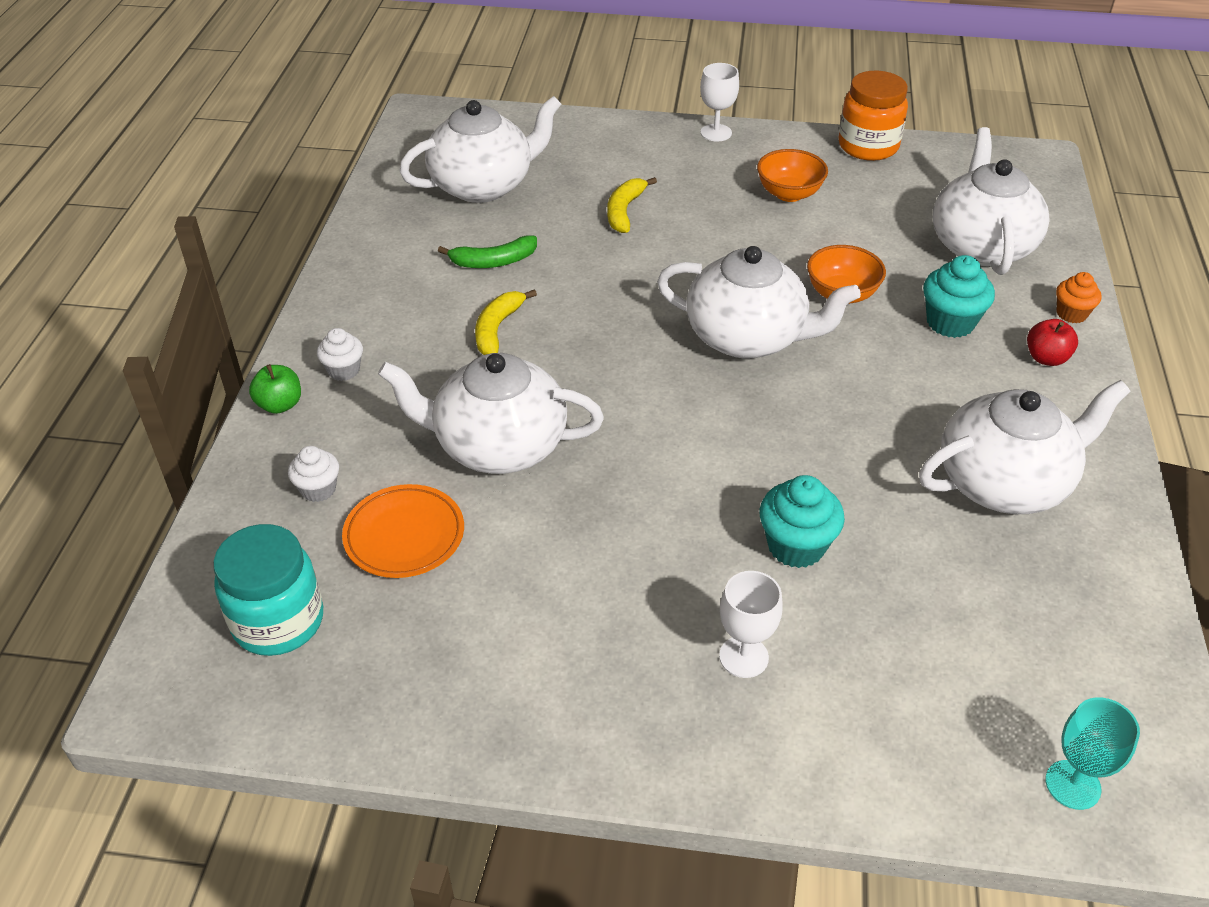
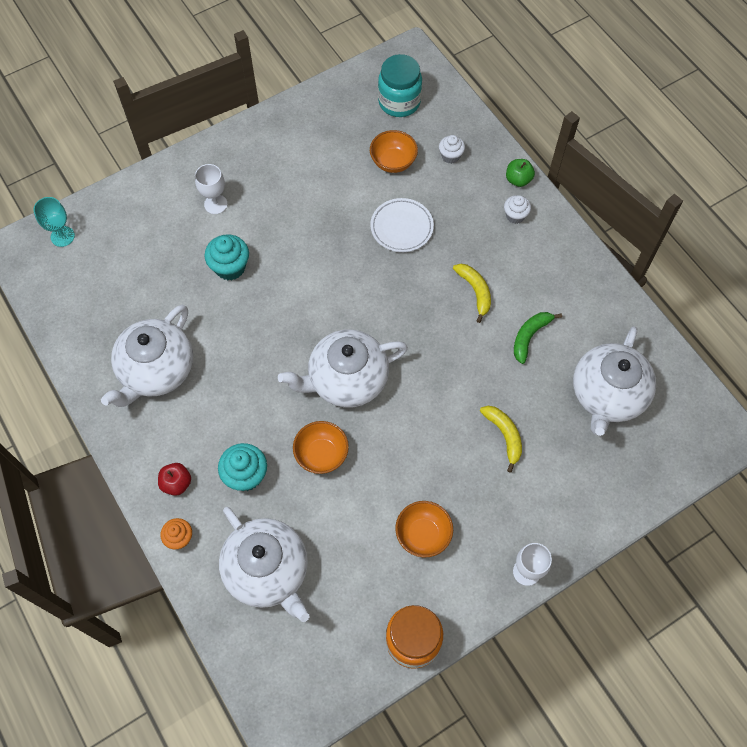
camera: 140 degrees right, 20 degrees up
(404, 535) = (393, 162): orange plate -> orange bowl
(498, 445) = (401, 227): white teapot -> white plate

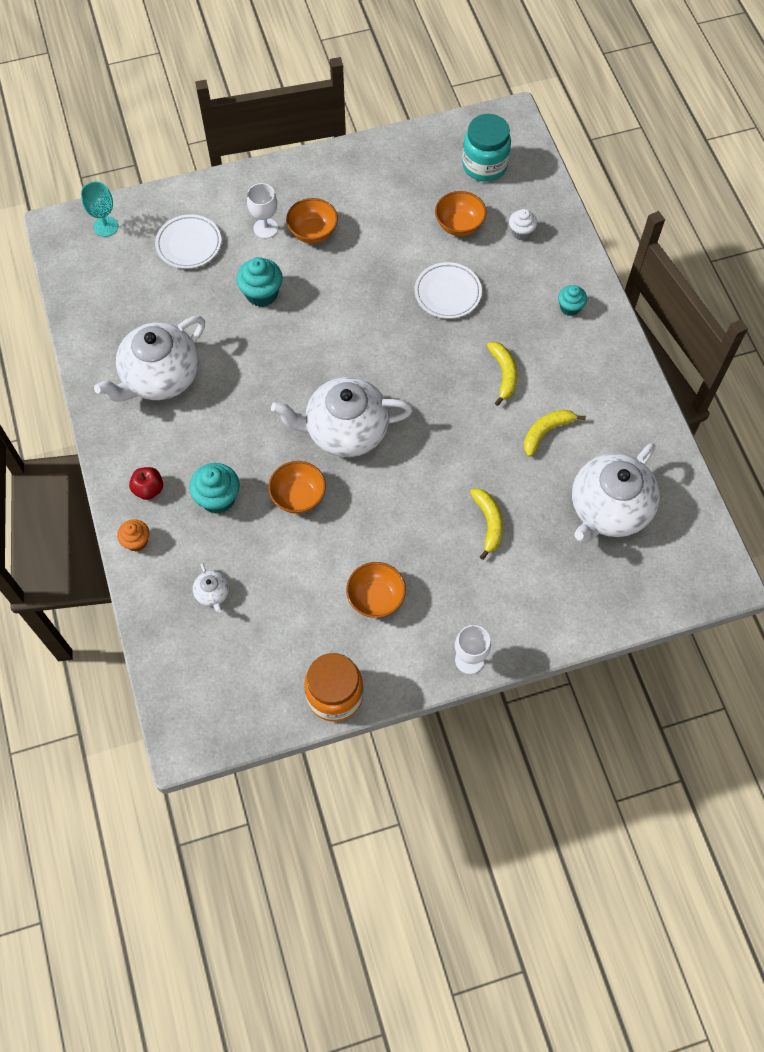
camera: 15 degrees right, 0 degrees up
(147, 235) = (189, 244): none -> white plate
(261, 198) = (313, 232): none -> orange bowl
(268, 571) = (212, 593): white teapot -> white teapot, size x0.41
(515, 216) = (570, 307): white cupcake -> turquoise cupcake
(518, 180) = (585, 271): green apple -> none
(529, 336) = (546, 432): green banana -> yellow banana

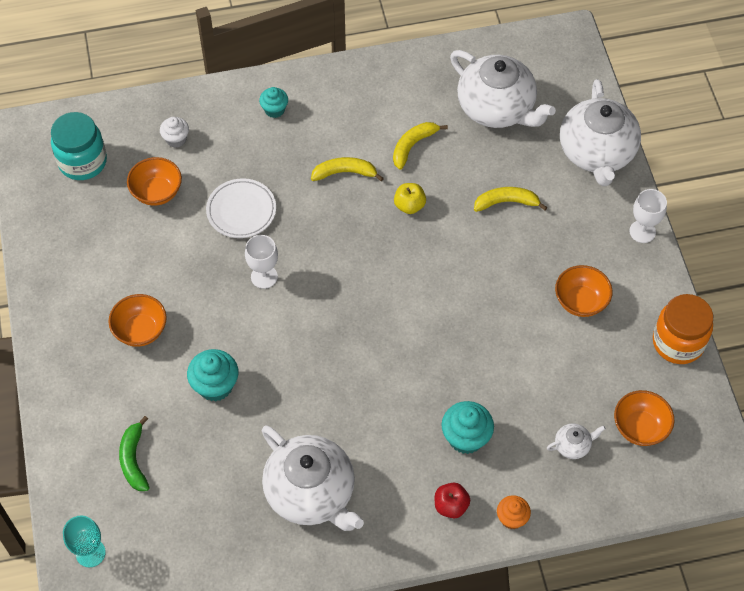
camera: 85 degrees left, 5 degrees down
(189, 244) = (134, 459): white plate -> green banana
(265, 228) = (126, 378): white goblet -> white goblet (264, 277)
(298, 496) = (468, 362): orange bowl -> orange bowl (640, 427)
(345, 430) = (396, 315): white teapot -> white teapot (596, 153)
(472, 434) = (409, 205): none -> yellow apple
(546, 432) = (413, 146): yellow banana -> yellow banana turned 75 degrees clockwise

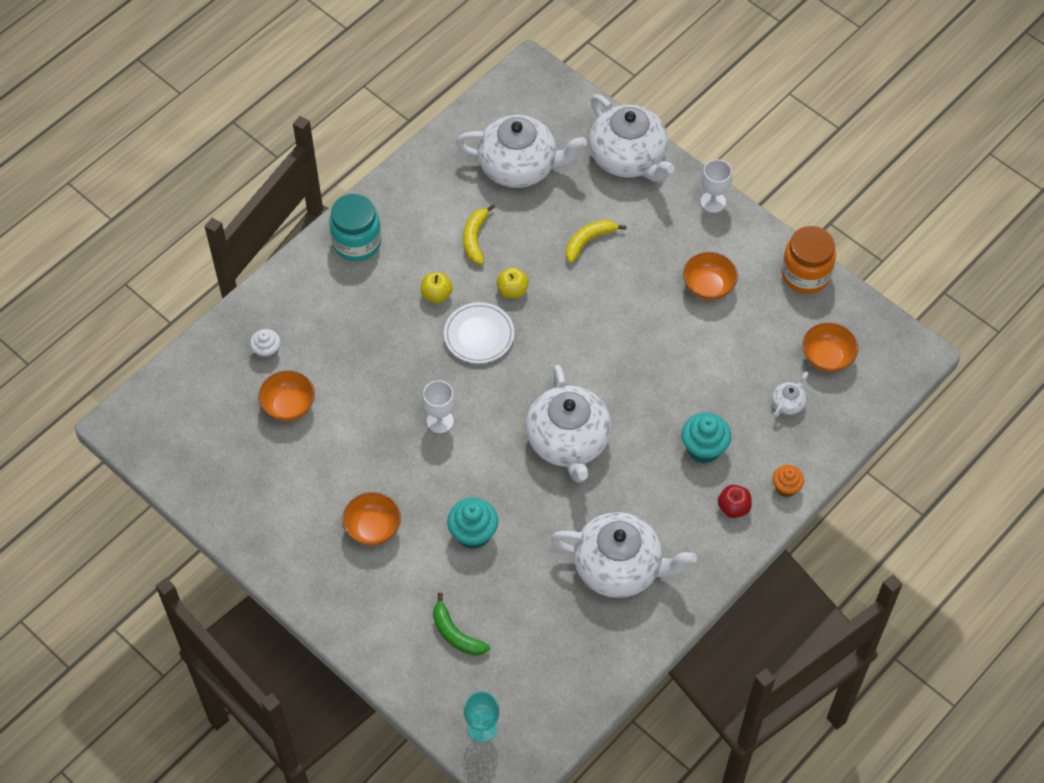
camera: 35 degrees left, 0 degrees up
(83, 162) = (200, 419): turquoise jar -> turquoise jar (357, 242)
(241, 211) = (375, 378): white plate -> white plate (479, 335)
(274, 110) = (332, 276): turquoise cupcake -> none
(344, 173) = (436, 294): yellow banana -> yellow apple
(354, 359) = (568, 441): none -> white teapot

